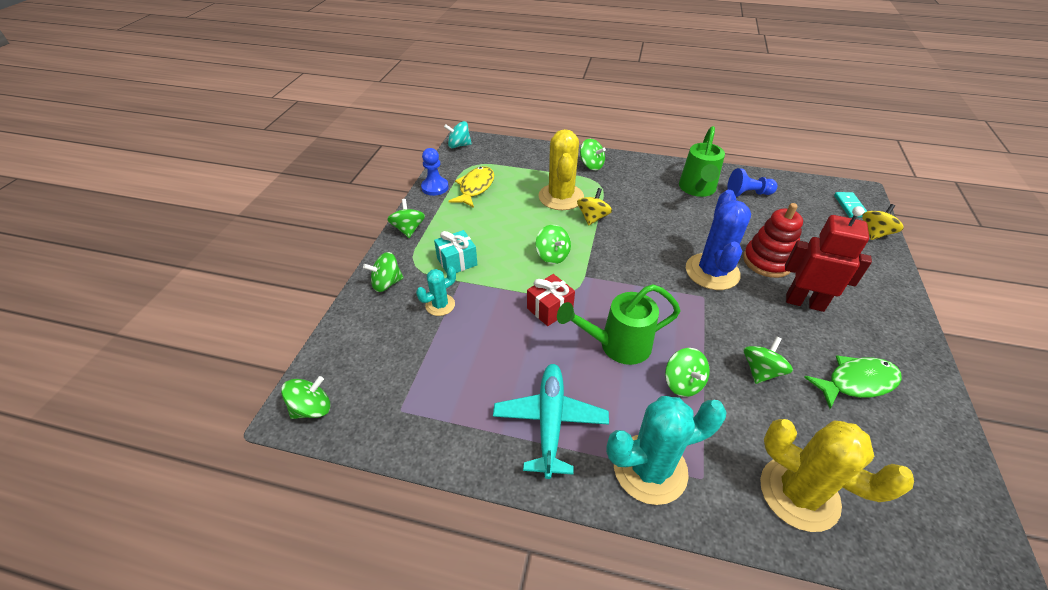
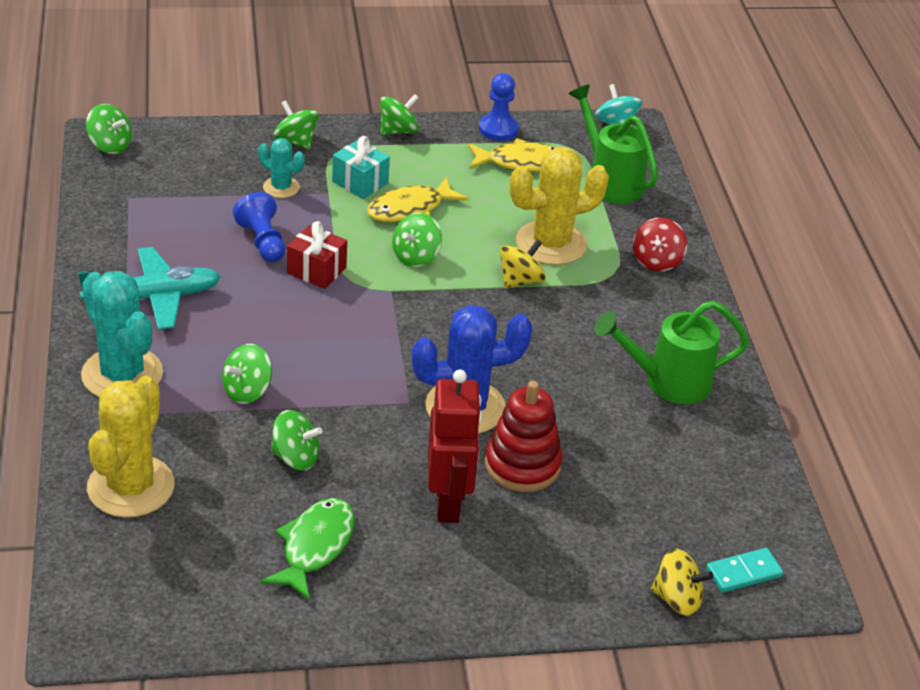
camera: 65 degrees right, 5 degrees down
(499, 245) = (410, 209): none -> yellow fish
(591, 165) = (656, 261): green spinning top -> red spinning top
(593, 218) = (520, 280): yellow spinning top -> yellow spinning top turned 45 degrees counterclockwise
(618, 345) = (283, 333): green watering can -> green watering can (610, 181)
(748, 193) = (696, 442): blue pawn -> blue pawn (262, 242)
(856, 382) = (315, 547): green fish -> green fish turned 120 degrees counterclockwise

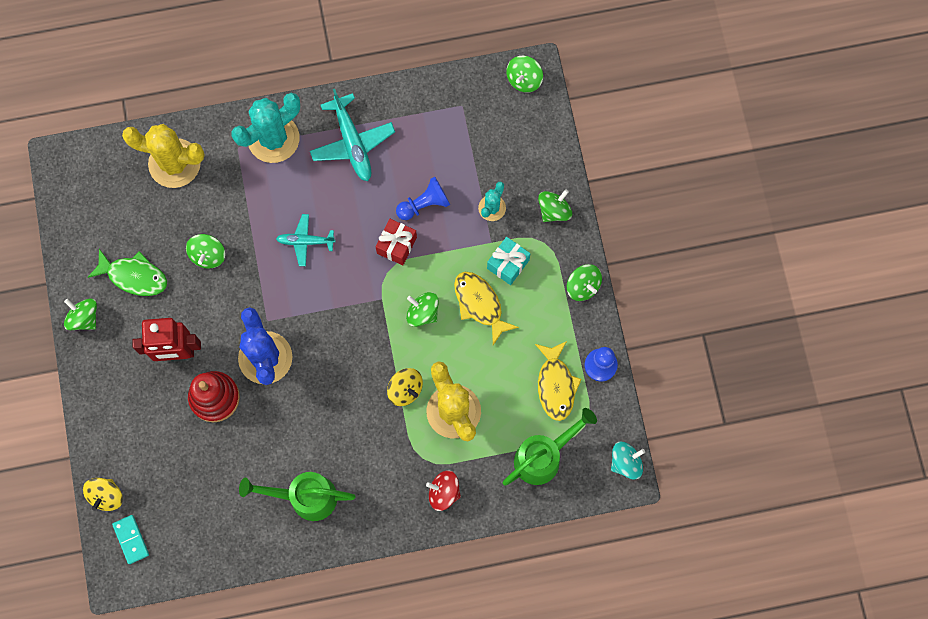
camera: 90 degrees right, 35 degrees up
(247, 391) = (266, 217): green spinning top -> green spinning top (84, 318)
(293, 354) = (305, 241): none -> turquoise plane
(668, 382) = (306, 497): green watering can -> green watering can turned 75 degrees counterclockwise

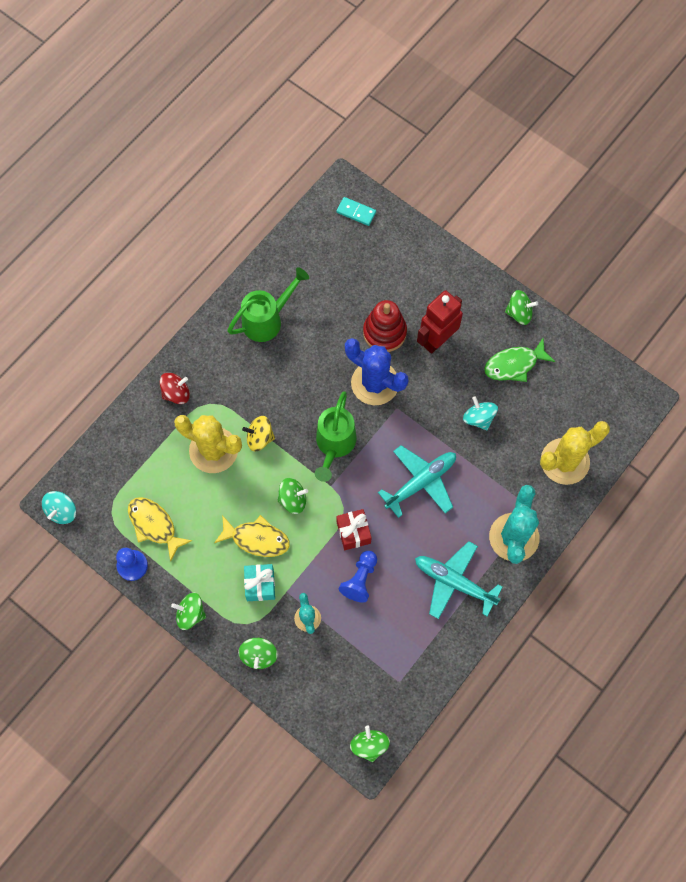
camera: 140 degrees right, 5 degrees down
(106, 496) = (396, 224): yellow spinning top -> none
(208, 255) = (478, 418): green spinning top -> turquoise spinning top
(305, 241) = (421, 482): turquoise plane -> turquoise plane, size x1.63
(542, 457) = (125, 469): green watering can -> green watering can (334, 444)

